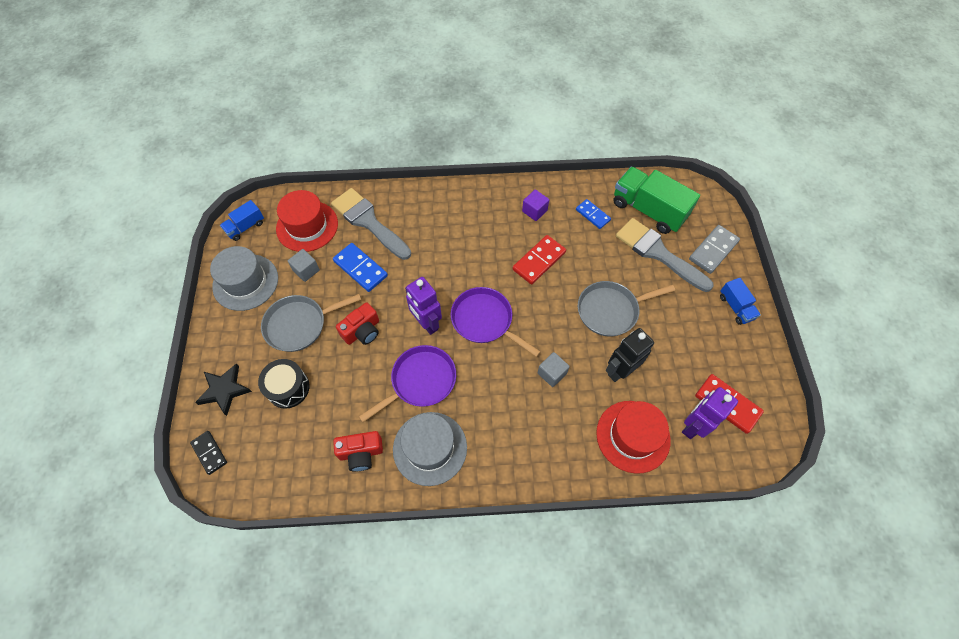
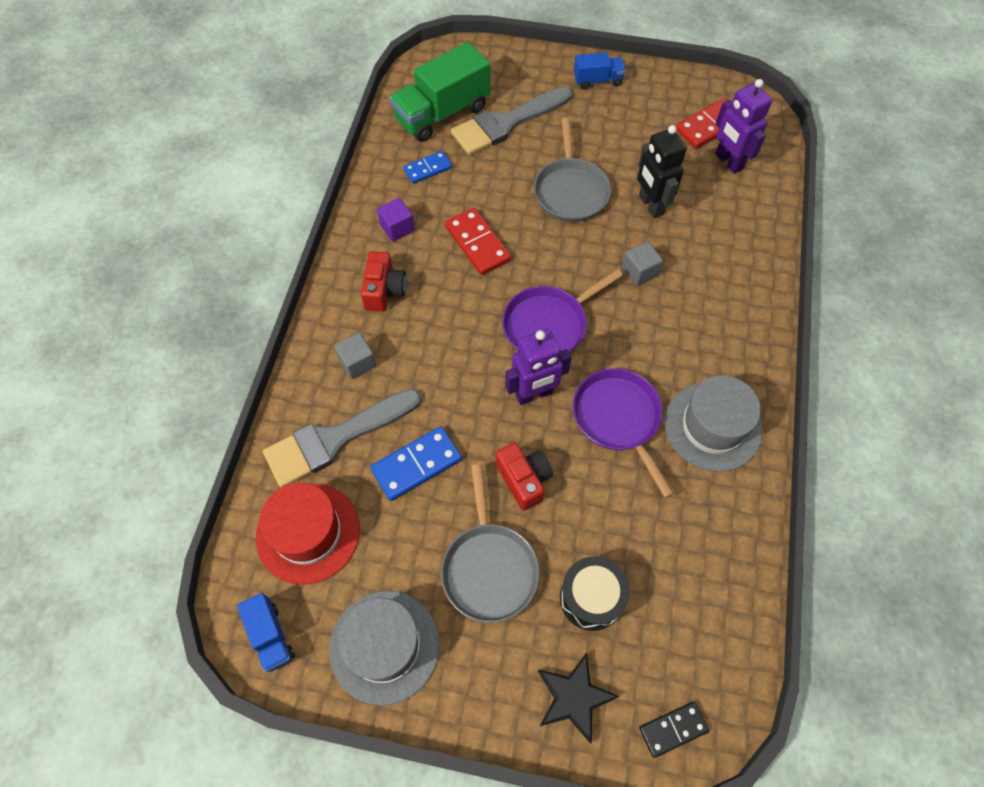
camera: 75 degrees left, 0 degrees up
(306, 270) = (393, 545): grey cube -> grey cube (357, 362)
(361, 453) = (706, 511): red camera -> red camera (384, 290)
(633, 436) = (731, 217): red hat -> none
(713, 250) = (519, 74): grey domino -> none

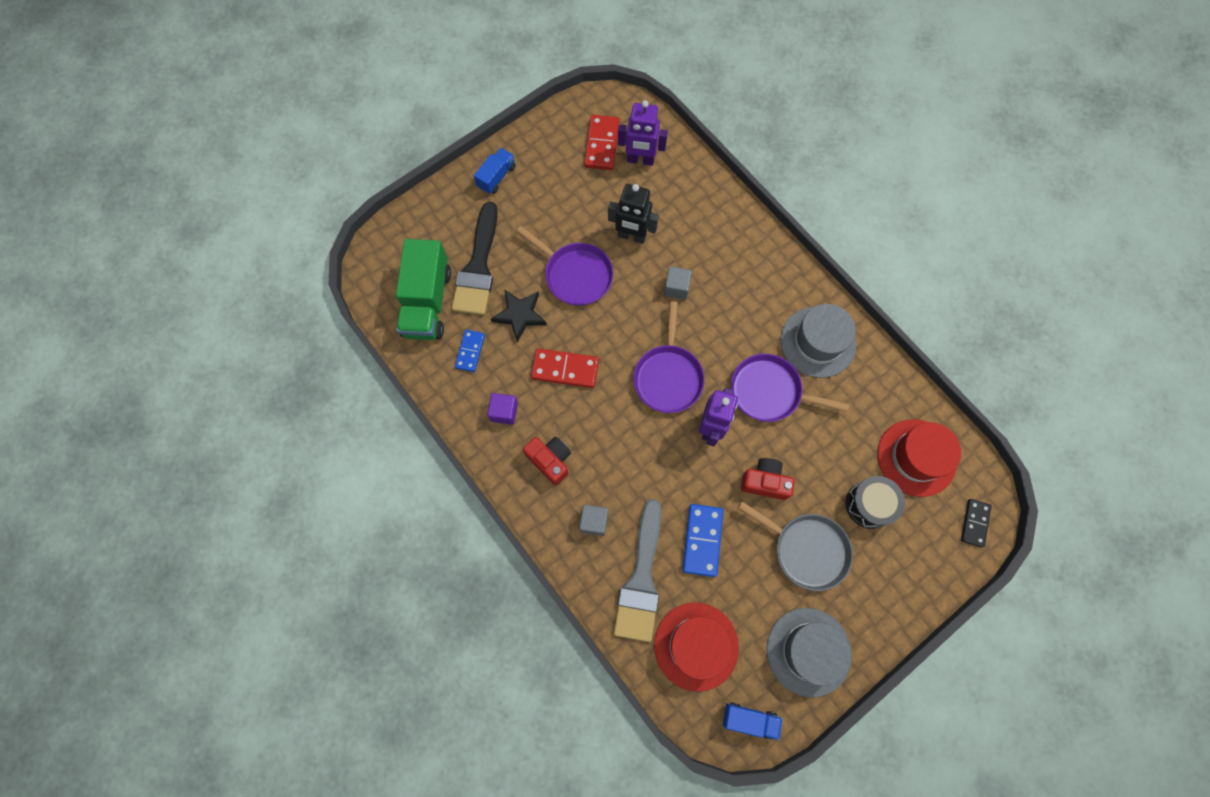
camera: 50 degrees left, 10 degrees up
(506, 123) = (478, 267): grey brush -> black brush
(570, 191) = (575, 275): grey pan -> purple pan
(574, 698) = (919, 563): black star -> black star (520, 315)
(687, 611) = (916, 457): none -> red hat

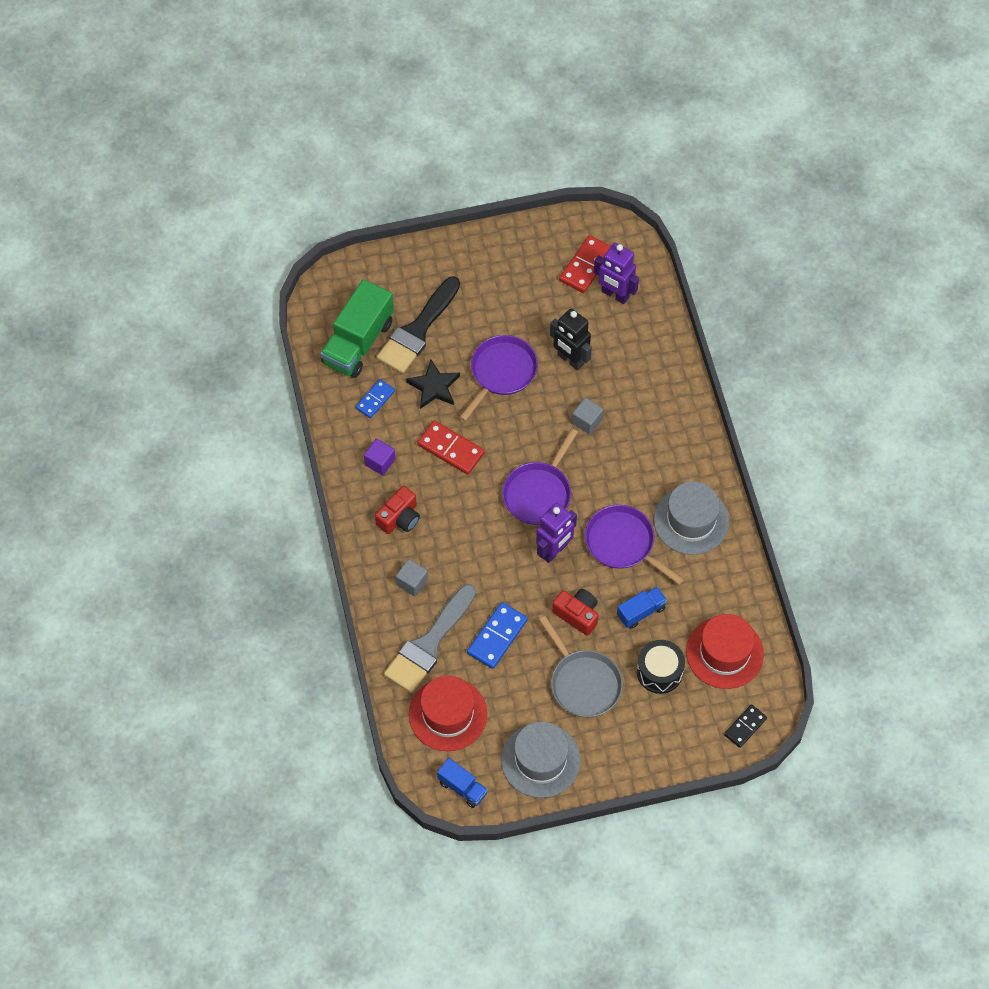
camera: 25 degrees right, 10 degrees down
(496, 177) = (473, 257): blue truck -> blue truck (641, 612)
(550, 460) = (399, 518): red camera -> red camera turned 60 degrees clockwise
(575, 275) = (501, 372): purple pan -> purple pan turned 120 degrees counterclockwise

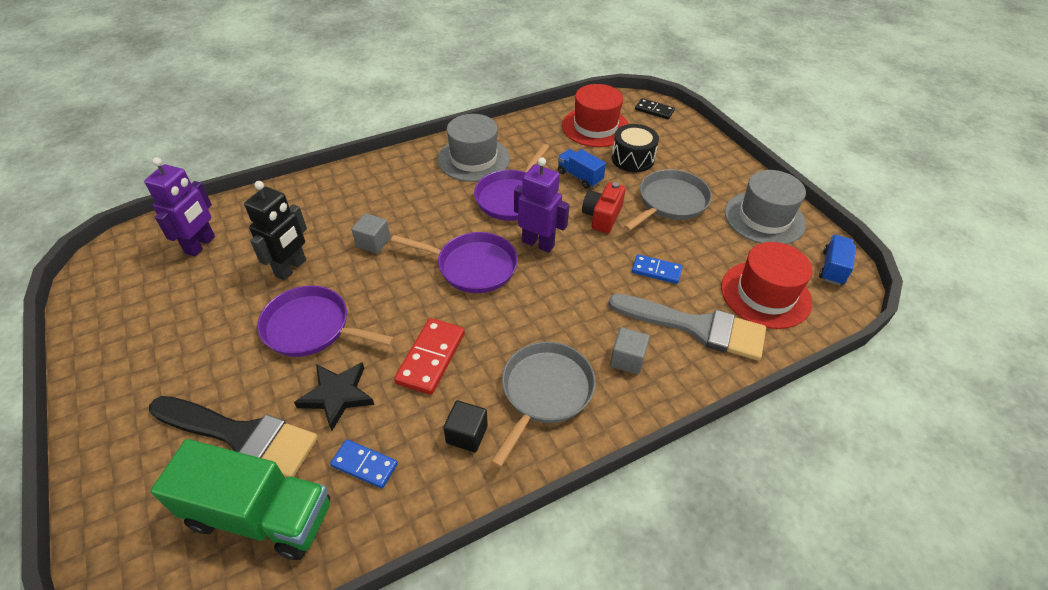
camera: 105 degrees left, 15 degrees down
(380, 462) = (467, 434): purple cube -> black cube
(399, 518) = (544, 392): red camera -> grey pan
(497, 636) = (656, 271): blue domino -> blue domino, size x0.65
(586, 266) = (154, 275): red domino -> none

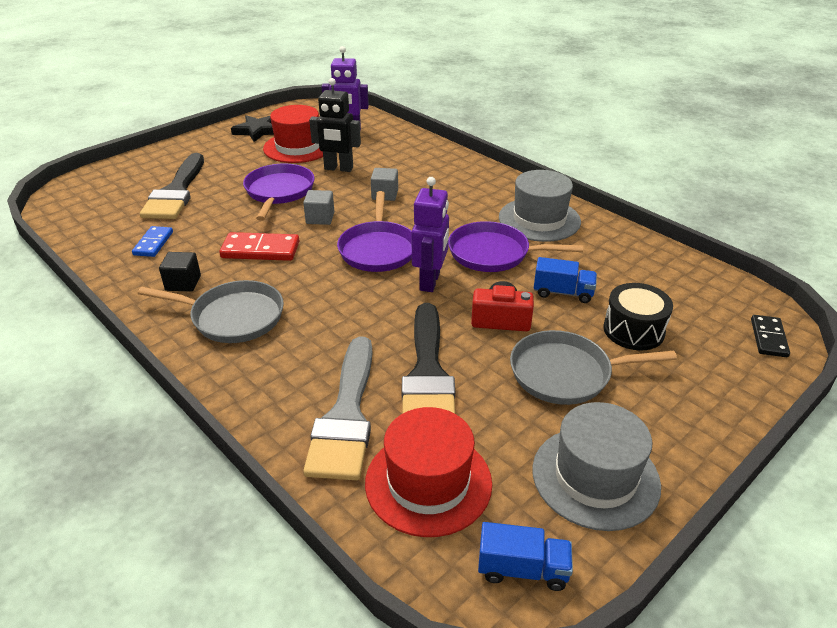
camera: 75 degrees right, 10 degrees down
(260, 515) = (114, 215): green truck -> none
(337, 395) = (215, 218): black star -> black star (257, 131)
(579, 177) = (563, 293): blue truck -> blue truck turned 75 degrees clockwise
(595, 127) = (675, 291): red hat -> red hat (298, 147)
(627, 359) = (284, 365): grey cube -> grey cube (320, 218)
(656, 271) = (427, 373): blue domino -> black brush
(670, 202) = (566, 373): grey pan -> grey pan turned 150 degrees clockwise

